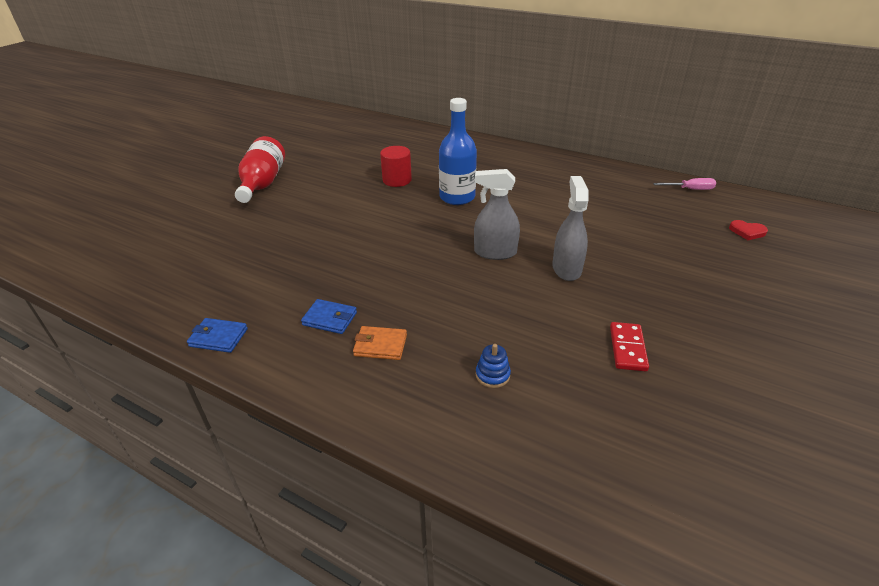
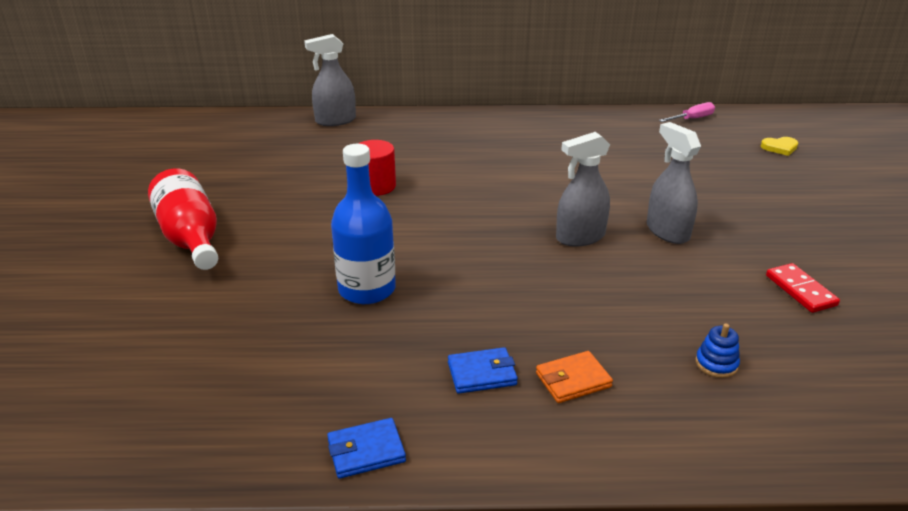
camera: 30 degrees left, 5 degrees down
(418, 131) = (335, 120): none -> grey spray bottle
(457, 197) = (471, 187): blue bottle -> blue bottle (367, 289)
(747, 232) = (780, 147): red heart -> yellow heart

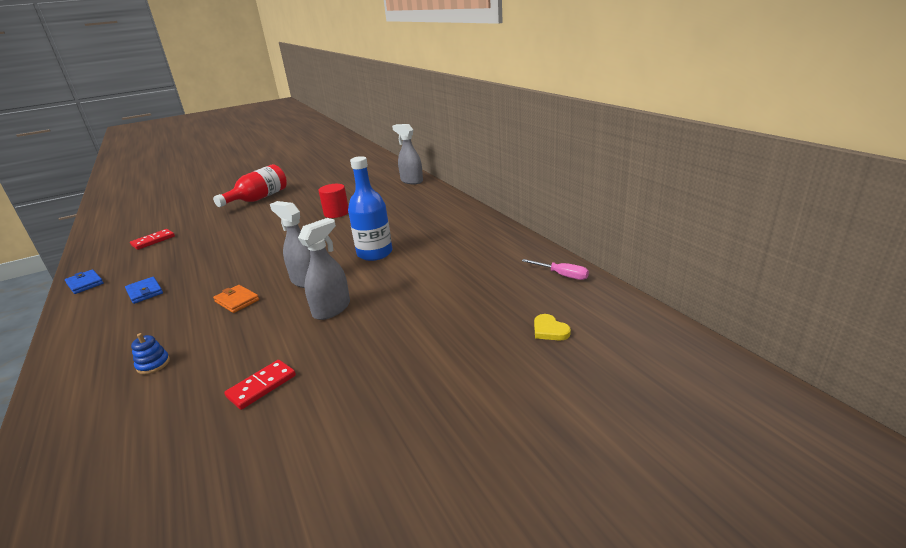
camera: 65 degrees right, 5 degrees down
(242, 365) = (153, 241): none -> red domino
(367, 289) = (222, 244): blue bottle -> blue bottle (375, 253)
(573, 380) = (137, 318): orange wallet -> orange wallet (237, 301)

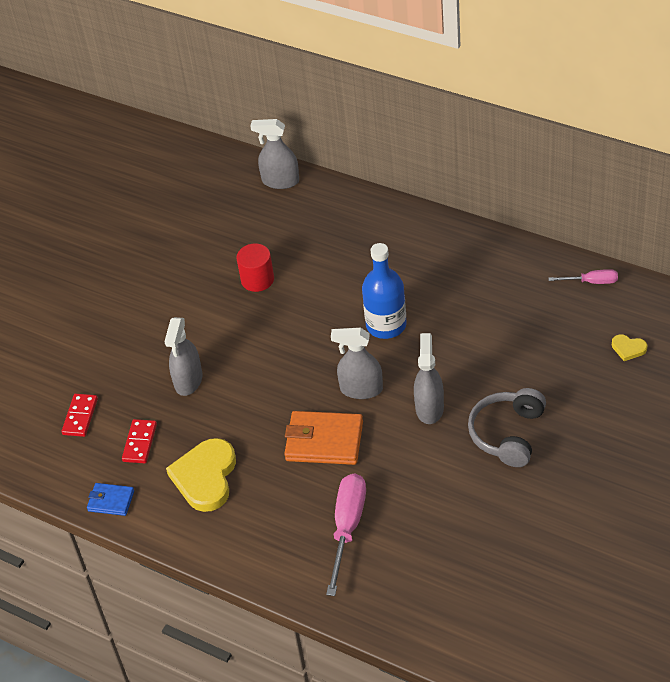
camera: 30 degrees left, 20 degrees up
(145, 292) = (205, 477): blue wallet -> yellow heart
(153, 364) = (347, 528): blue stacking toy -> pink screwdriver
(226, 243) = (188, 381): none -> grey spray bottle
(237, 301) = (324, 441): orange wallet -> orange wallet, size x1.80
(258, 198) = (103, 292): red bottle -> none
(262, 386) = (466, 497): red domino -> red domino (140, 443)
(363, 352) = (508, 434): none -> grey headphones

